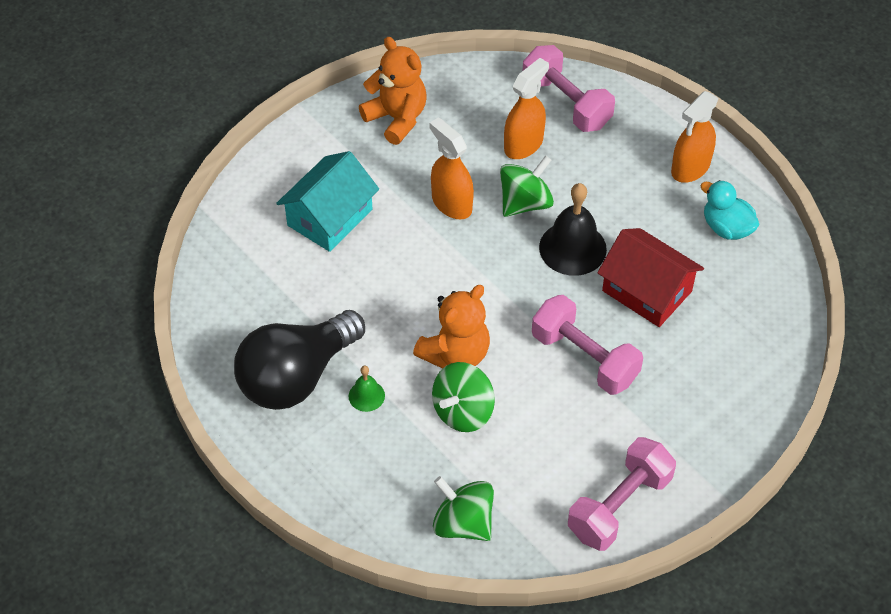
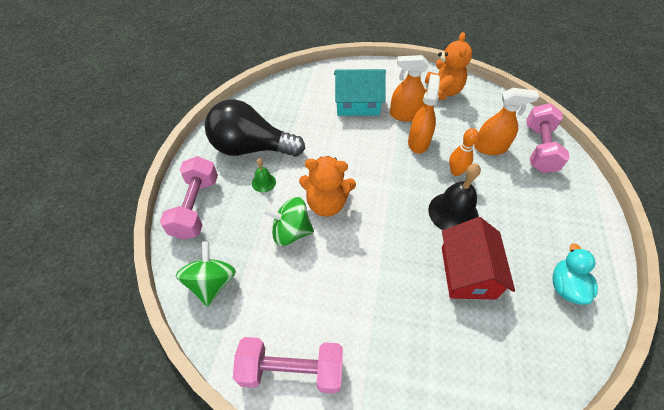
camera: 50 degrees right, 0 degrees up
(525, 203) = (456, 172): green spinning top -> orange bowling pin
(584, 358) = (385, 270): pink dumbbell -> pink dumbbell (195, 207)
(690, 168) = (579, 235): orange spray bottle -> orange spray bottle (405, 115)

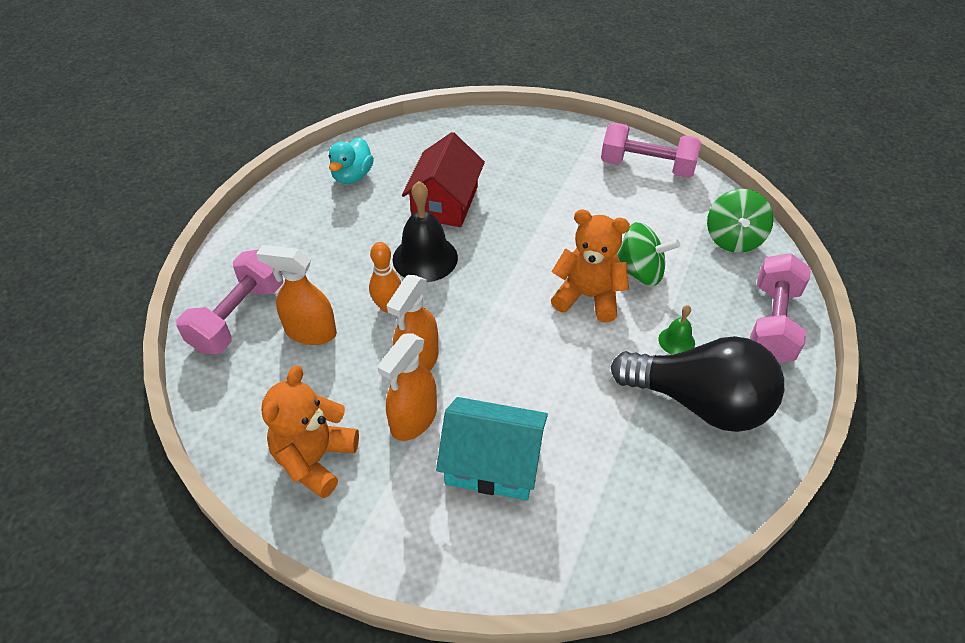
camera: 165 degrees left, 5 degrees down
(405, 115) = (413, 419): orange spray bottle -> orange spray bottle turned 105 degrees clockwise

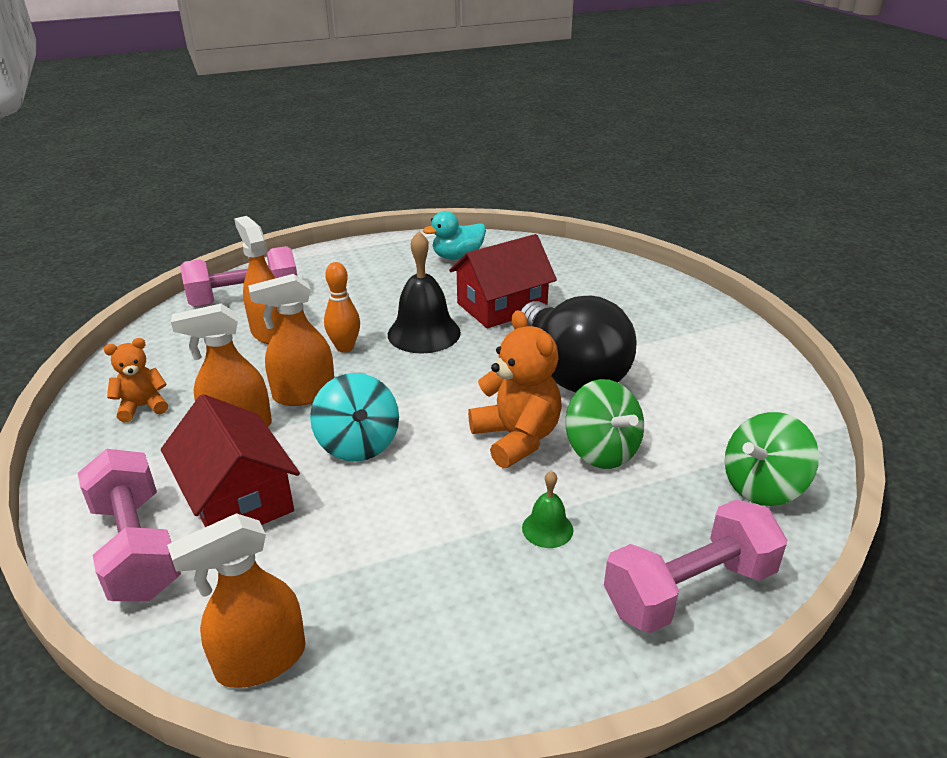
camera: 45 degrees right, 15 degrees down
(315, 459) = (143, 407): orange teddy bear -> orange teddy bear, size x0.60
(492, 462) = (238, 498): turquoise house -> red house
(507, 369) = (358, 444): none -> turquoise spinning top
(647, 167) = (751, 375): pink dumbbell -> pink dumbbell (137, 548)
(653, 533) = (260, 661): none -> orange spray bottle
(699, 402) = (485, 596): black light bulb -> black light bulb (571, 372)

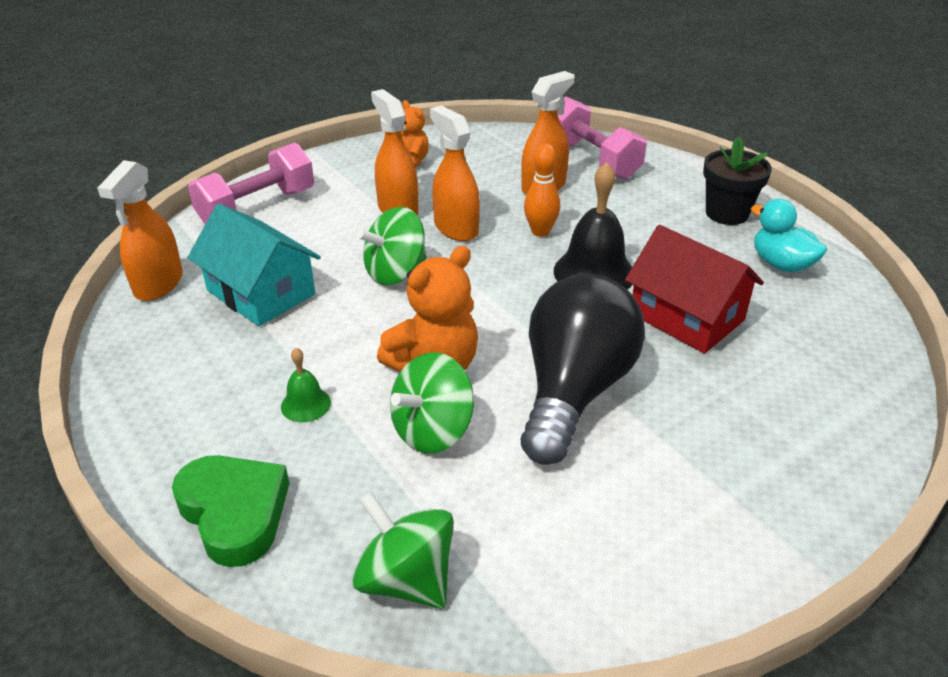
camera: 75 degrees right, 5 degrees up
(238, 498) = (314, 232): red house -> none
(260, 661) = (158, 284): orange spray bottle -> orange spray bottle turned 120 degrees counterclockwise
(337, 553) = (261, 292): none -> turquoise house
(358, 444) = (395, 272): turquoise spinning top -> green spinning top
(379, 260) = (726, 213): none -> black flower pot
(571, 372) = (573, 391): black light bulb -> black light bulb turned 150 degrees clockwise
(689, 590) = (234, 513): pink dumbbell -> green heart

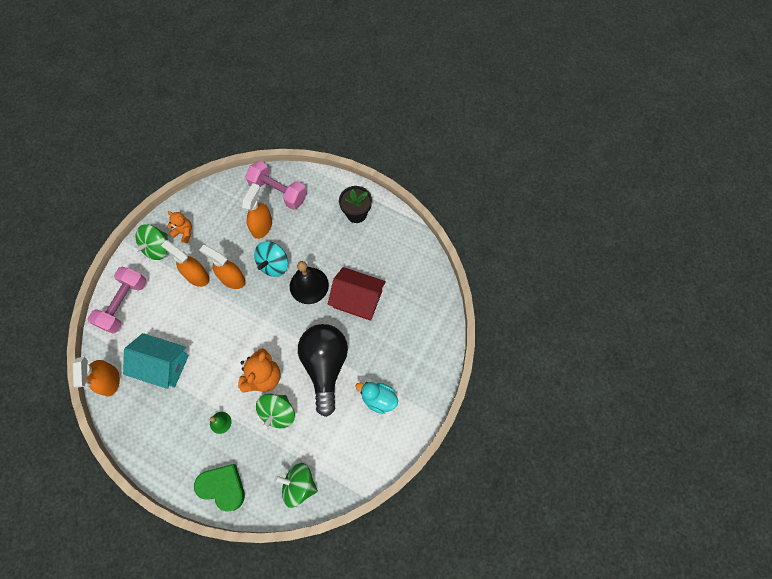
camera: 25 degrees left, 30 degrees up
(395, 272) = (218, 324): green spinning top -> green spinning top (157, 248)
(540, 231) = (274, 264): orange bowling pin -> turquoise spinning top
(781, 264) = (389, 244): turquoise duck -> turquoise duck (378, 399)

